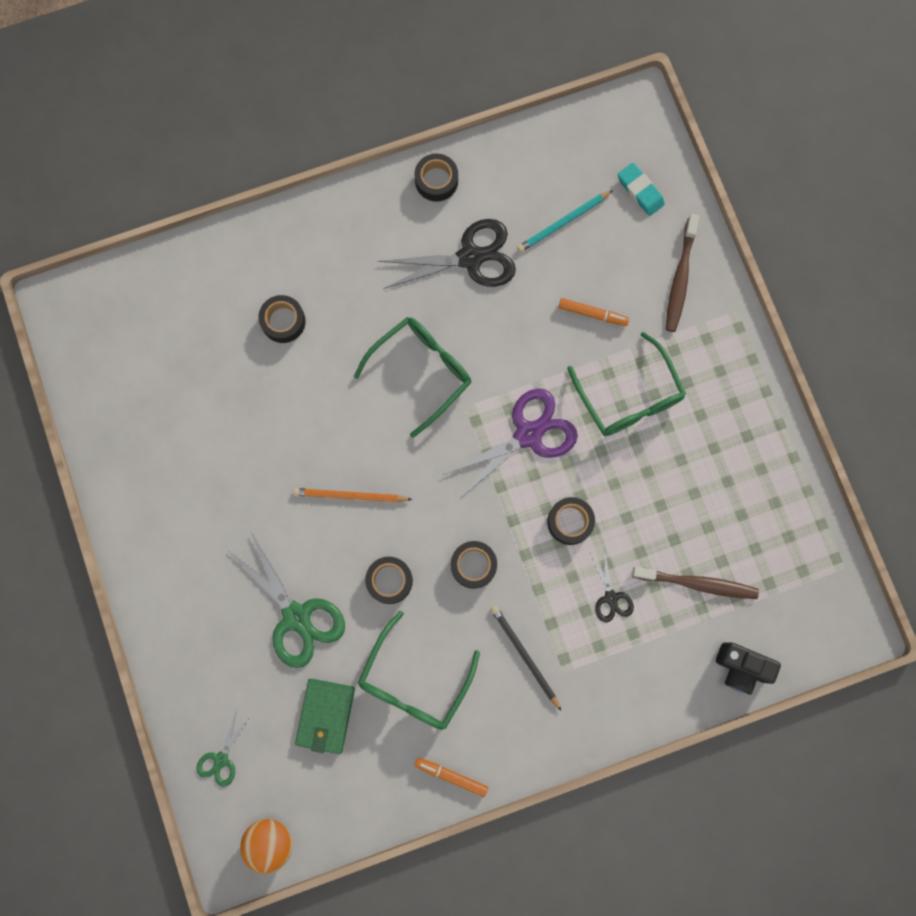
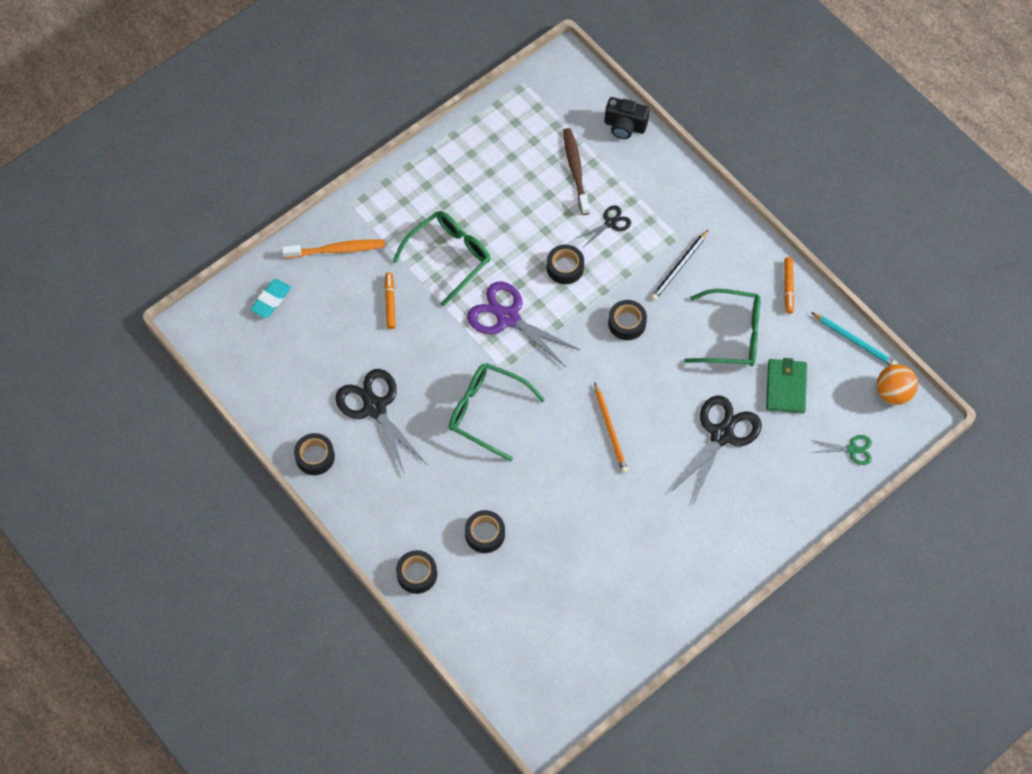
camera: 110 degrees left, 15 degrees down
(297, 617) = (721, 435): green scissors -> black scissors
(325, 716) = (786, 387): green wallet -> green wallet turned 75 degrees counterclockwise
(389, 580) = (664, 378): black tape -> black tape (417, 574)
(563, 223) = (319, 348): turquoise pencil -> turquoise pencil (854, 341)
(680, 278) = (337, 250): brown toothbrush -> orange toothbrush
(741, 667) = (624, 126): black camera -> black camera turned 105 degrees clockwise

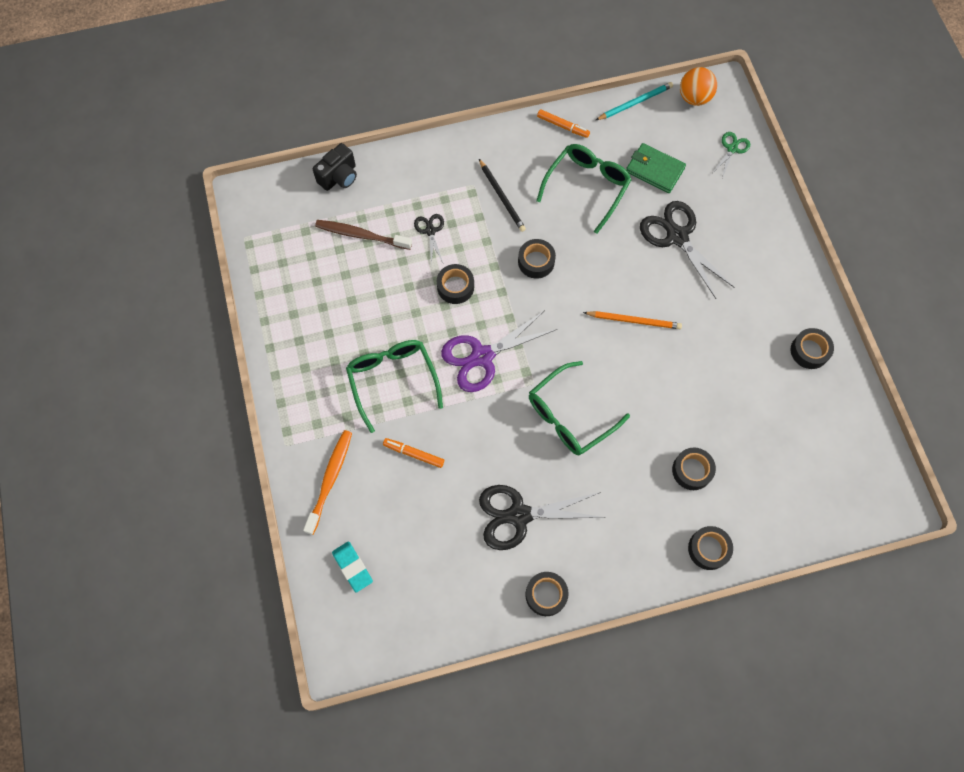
camera: 65 degrees left, 5 degrees up
(660, 597) = (809, 351): none -> black tape

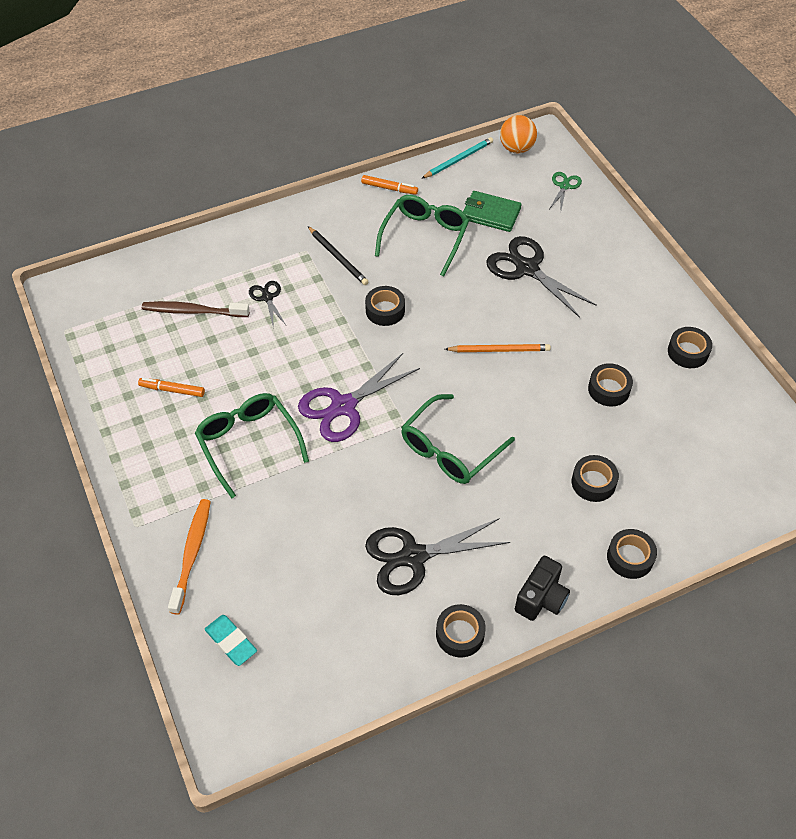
camera: 10 degrees left, 15 degrees down
(339, 177) = (161, 262): black camera -> black camera (541, 598)
(414, 454) = (284, 513): orange marker -> orange marker (172, 390)
(455, 287) = (303, 345): black tape -> black tape (608, 389)

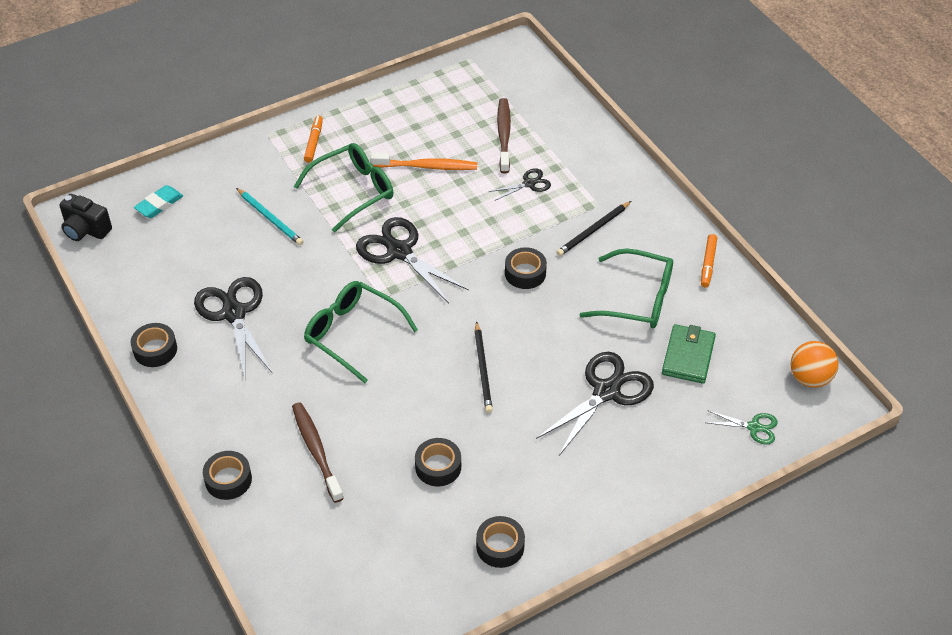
camera: 85 degrees right, 5 degrees down
(172, 390) = (409, 135): orange marker -> orange marker (314, 142)
(192, 554) = (240, 171): orange toothbrush -> orange toothbrush (427, 166)
(343, 406) = (399, 251): purple scissors -> black scissors
(458, 159) = (773, 323): turquoise pencil -> turquoise pencil (270, 218)
(499, 350) = (483, 369): orange pencil -> black pencil
(541, 598) = (187, 408): black camera -> black camera (86, 230)
(593, 482) = (316, 451): black tape -> brown toothbrush

